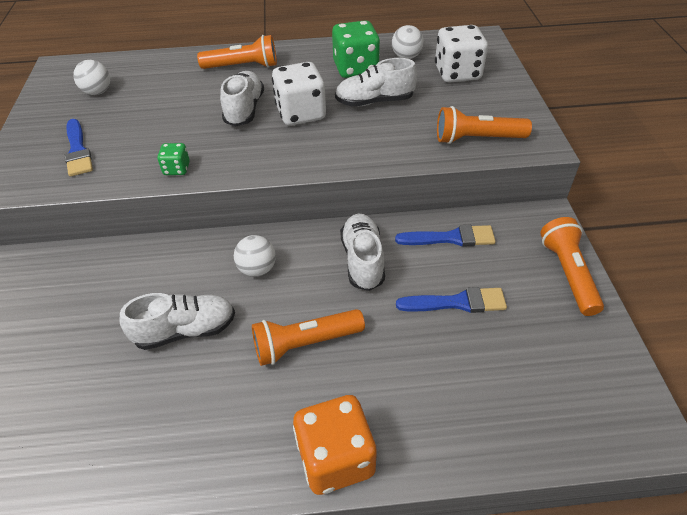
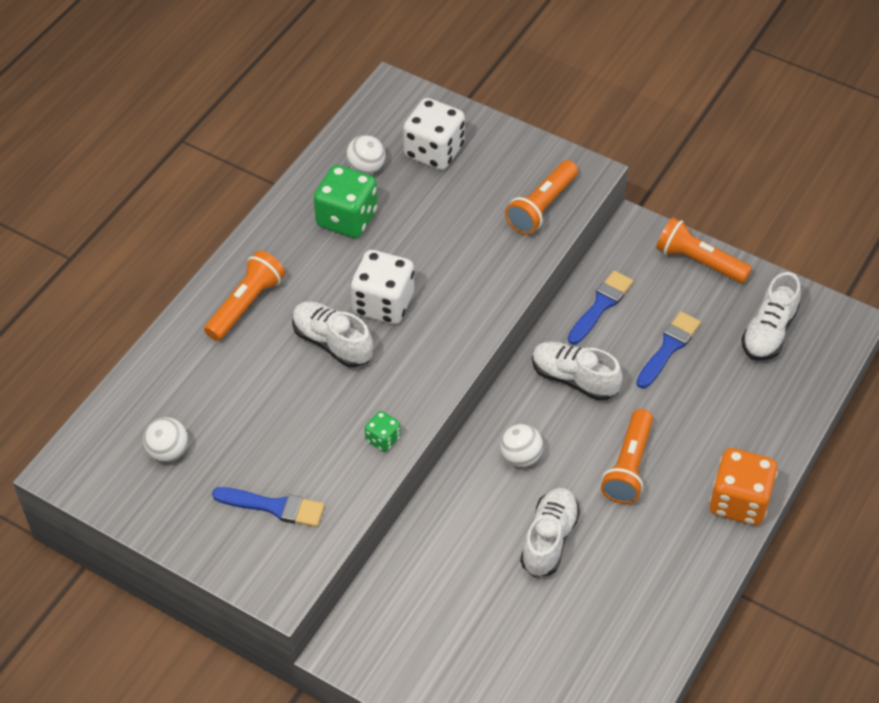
camera: 55 degrees left, 5 degrees up
(374, 101) = (418, 239): white shoe -> white shoe (768, 332)

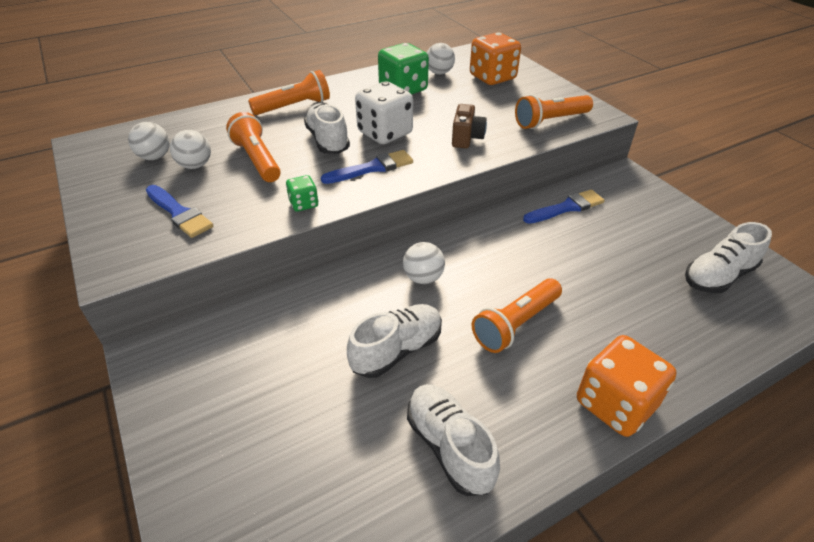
camera: 30 degrees right, 10 degrees down
(225, 442) = (195, 165): none -> white ball
(434, 151) = (492, 77): white dice -> orange dice
(473, 274) = (466, 138): none -> brown camera
(574, 379) = (510, 244): white shoe -> white shoe (449, 446)
(668, 348) = (610, 253): blue brush -> blue brush (372, 168)
(699, 261) = (672, 209): orange flashlight -> orange flashlight (257, 160)

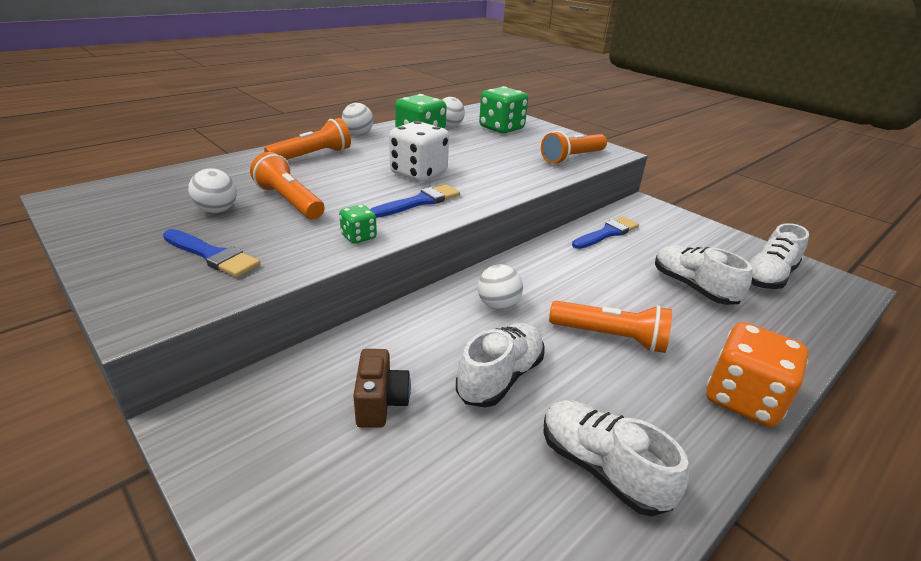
camera: 15 degrees left, 10 degrees down
(155, 157) = (164, 205): white ball -> white ball (358, 134)
(328, 141) = (361, 182): white shoe -> white shoe (692, 287)
(466, 138) = (502, 174): brown camera -> brown camera (381, 403)
(492, 77) = (501, 128): orange dice -> green dice
(515, 324) = (610, 337): orange flashlight -> orange flashlight turned 105 degrees counterclockwise

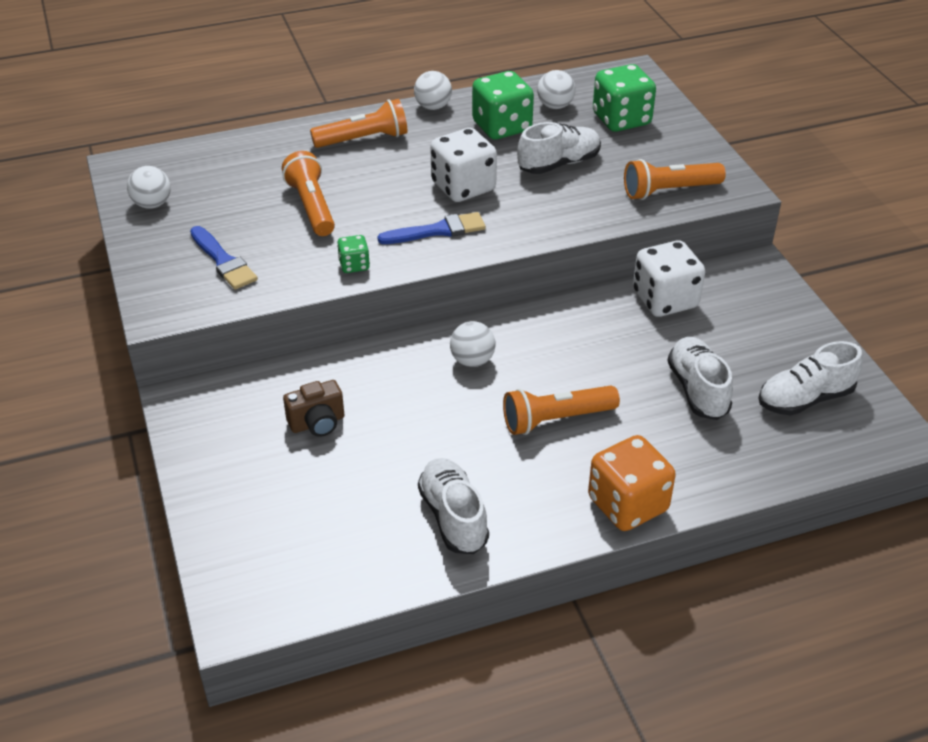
camera: 25 degrees right, 10 degrees up
(217, 210) = (243, 206): white ball -> white ball (152, 204)
(381, 403) = (317, 423): brown camera -> brown camera turned 45 degrees clockwise
(500, 377) = (425, 428): white shoe -> white shoe (559, 164)
(607, 233) = (665, 300): blue brush -> white dice
(610, 337) = (556, 419): orange flashlight -> orange flashlight turned 120 degrees clockwise

